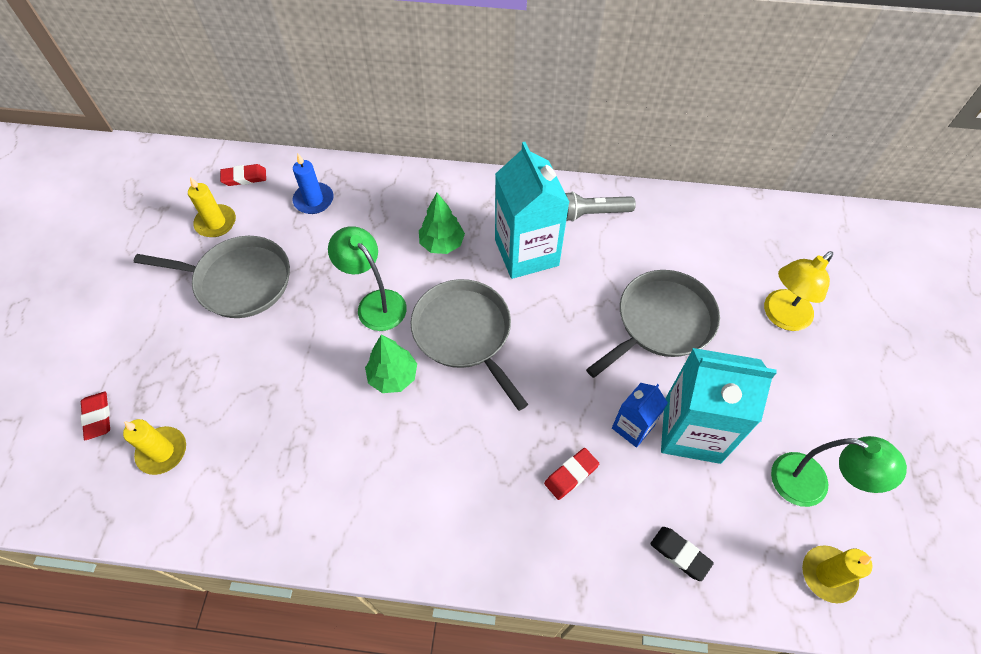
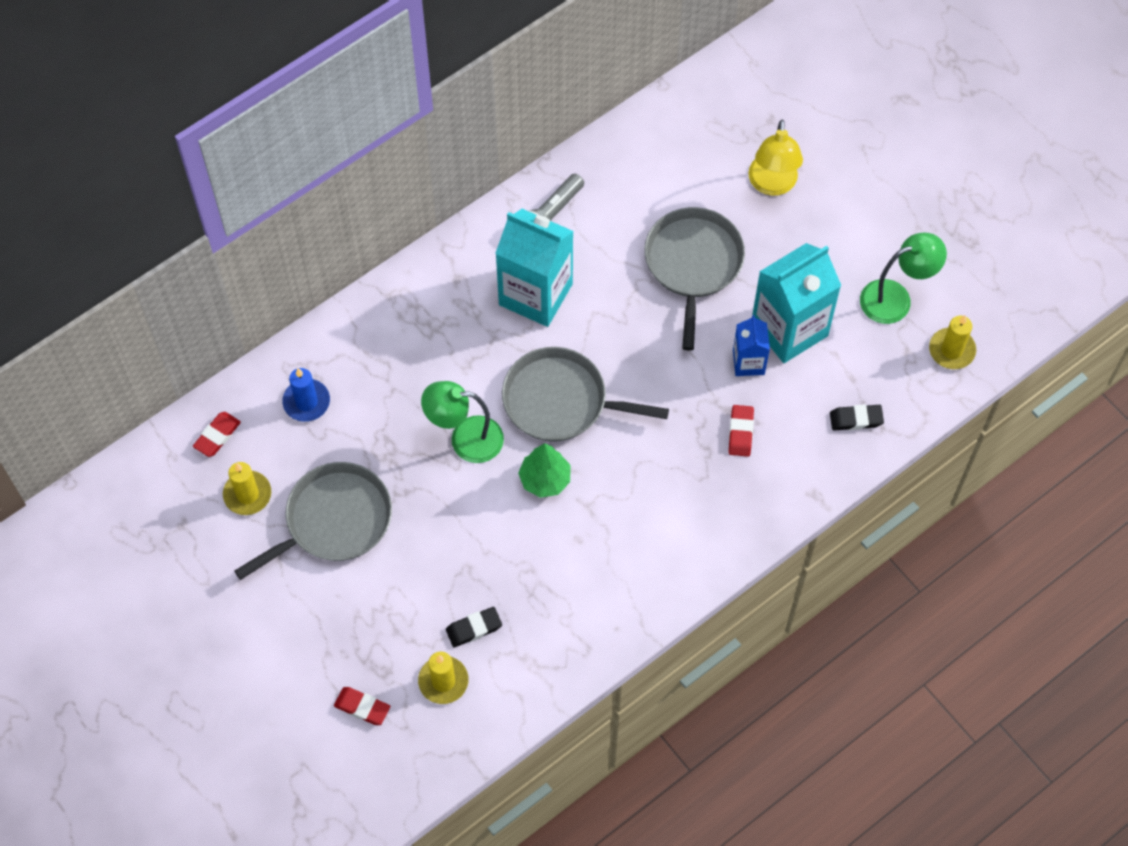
camera: 45 degrees left, 5 degrees up
(225, 434) = (474, 628): none -> black eraser
(442, 244) = (460, 345): green tree -> none

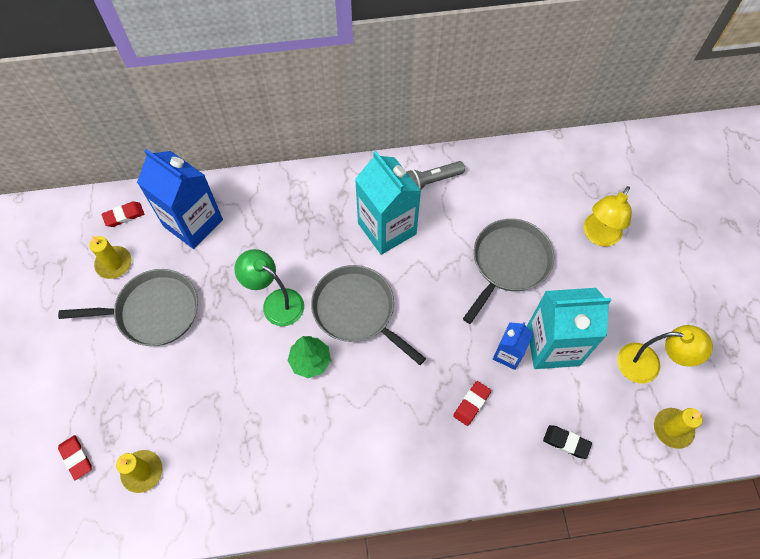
camera: 30 degrees right, 0 degrees up
(306, 402) = (193, 223): blue candle -> blue carton
(474, 628) = (190, 444): black eraser -> none
(895, 298) = (648, 364): green lamp -> yellow lamp

